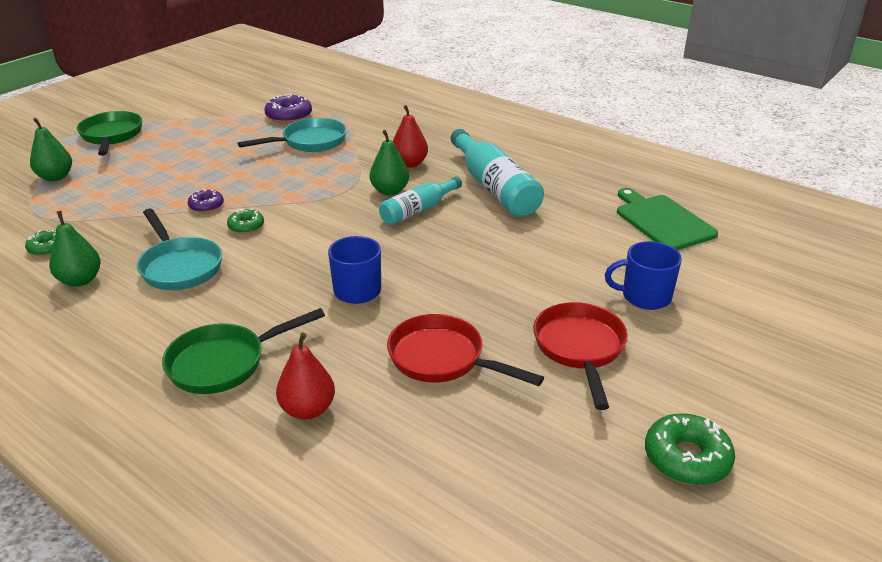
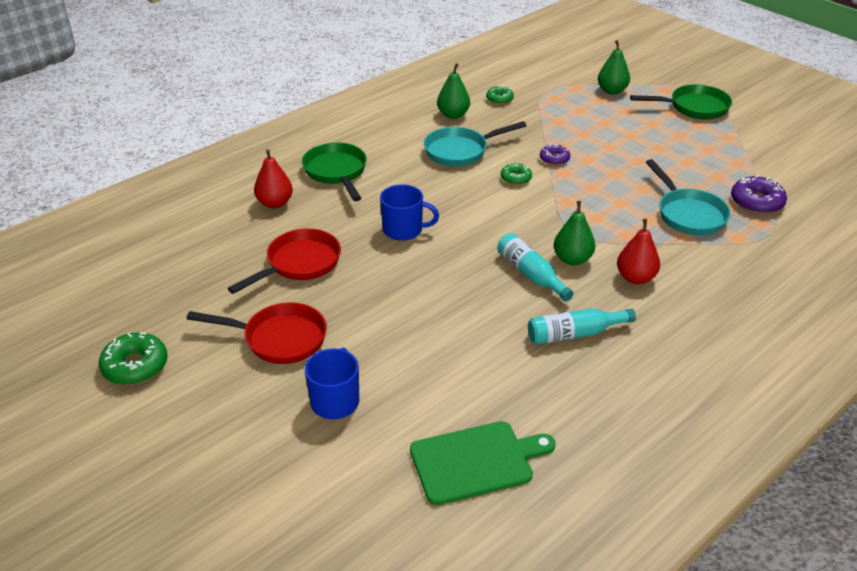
camera: 100 degrees right, 5 degrees up
(494, 187) = (574, 334): turquoise bottle -> turquoise bottle, size x0.61

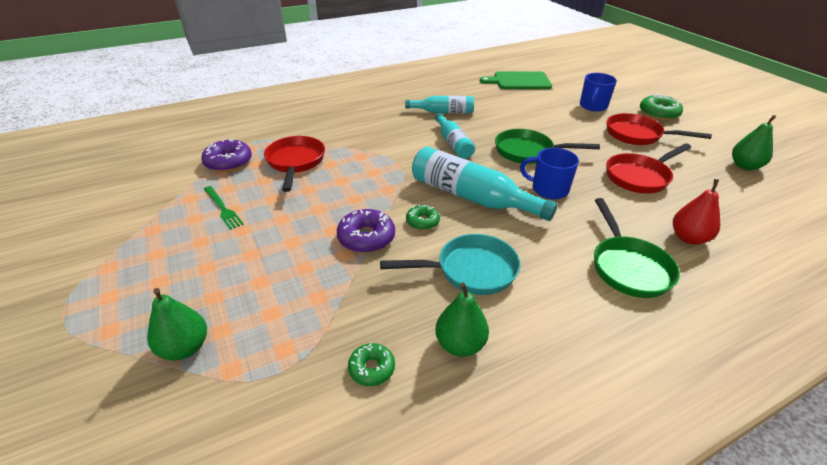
camera: 165 degrees left, 0 degrees up
(135, 366) = (730, 135): green donut -> green donut (658, 113)
(481, 208) = (471, 197): none -> turquoise bottle
(554, 159) = (366, 238): purple donut -> purple donut, size x1.64
(572, 259) = (416, 147): green pear -> green pear (744, 166)
(635, 278) = (380, 131): red pear -> none
(688, 214) = (295, 162): turquoise pan -> red pan
(694, 107) = (121, 284): green pan -> green pan (528, 152)
(697, 160) = (223, 208): none -> green fork

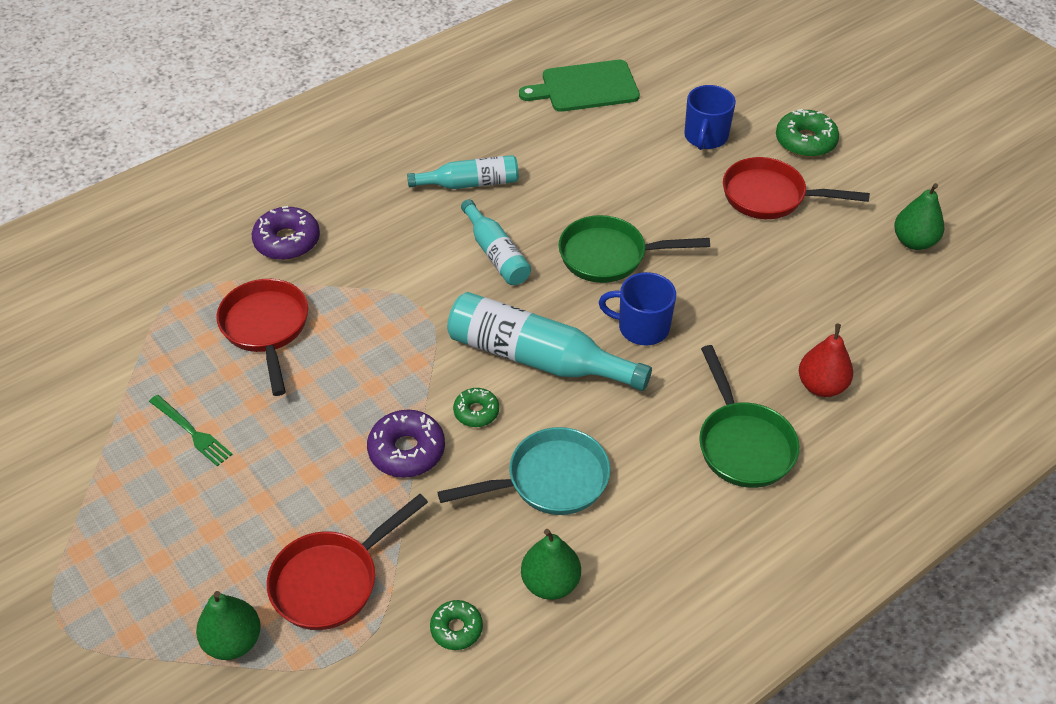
camera: 10 degrees left, 10 degrees up
(228, 162) = (163, 343): purple donut -> purple donut (287, 241)
(639, 177) = (767, 284): red pan -> red pan (332, 580)

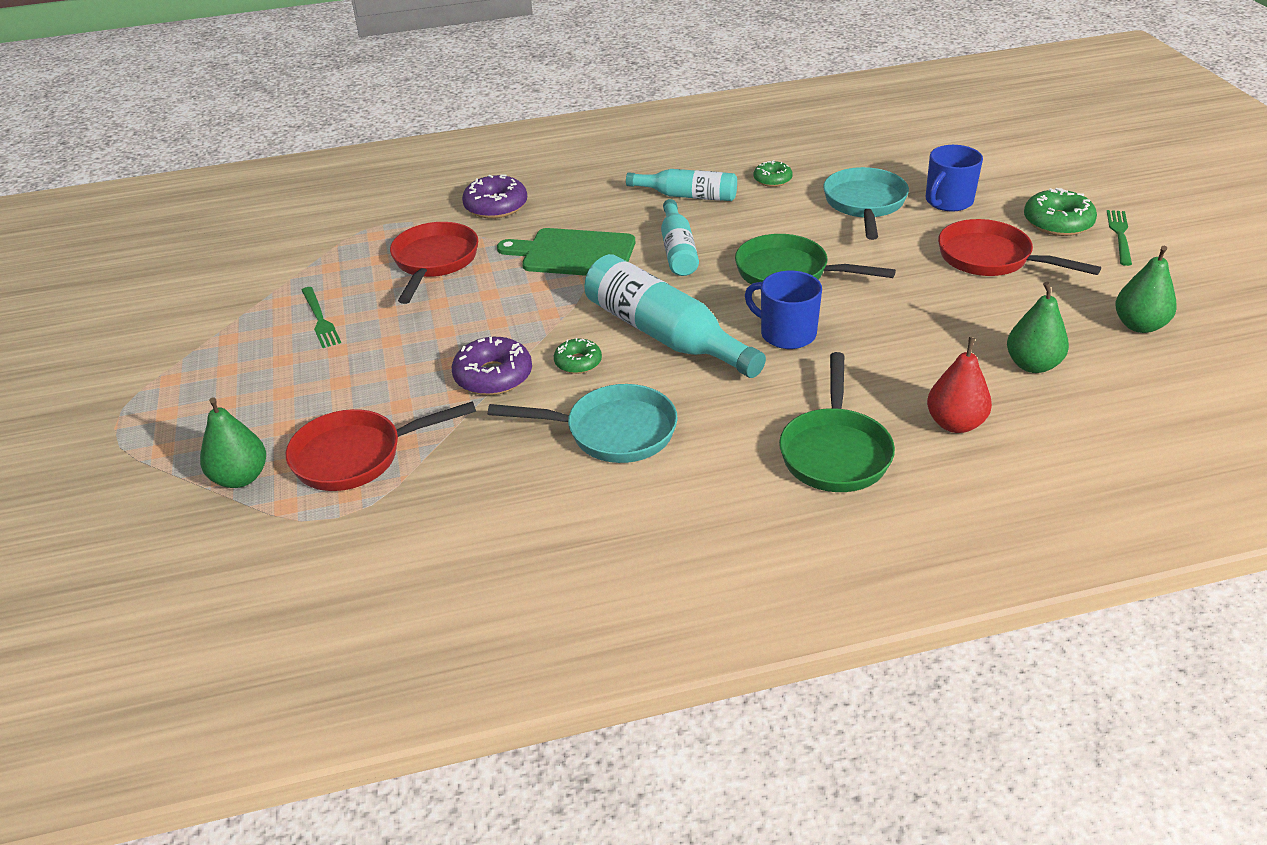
camera: 25 degrees right, 10 degrees down
(456, 629) = (441, 525): green donut -> green donut (772, 179)
(550, 583) = (557, 514): green pear -> green pear (1032, 365)
(585, 87) = (846, 146): green cutting board -> green cutting board (574, 253)
(636, 157) = (864, 204): none -> turquoise pan
(859, 144) = (1120, 235): none -> green fork

